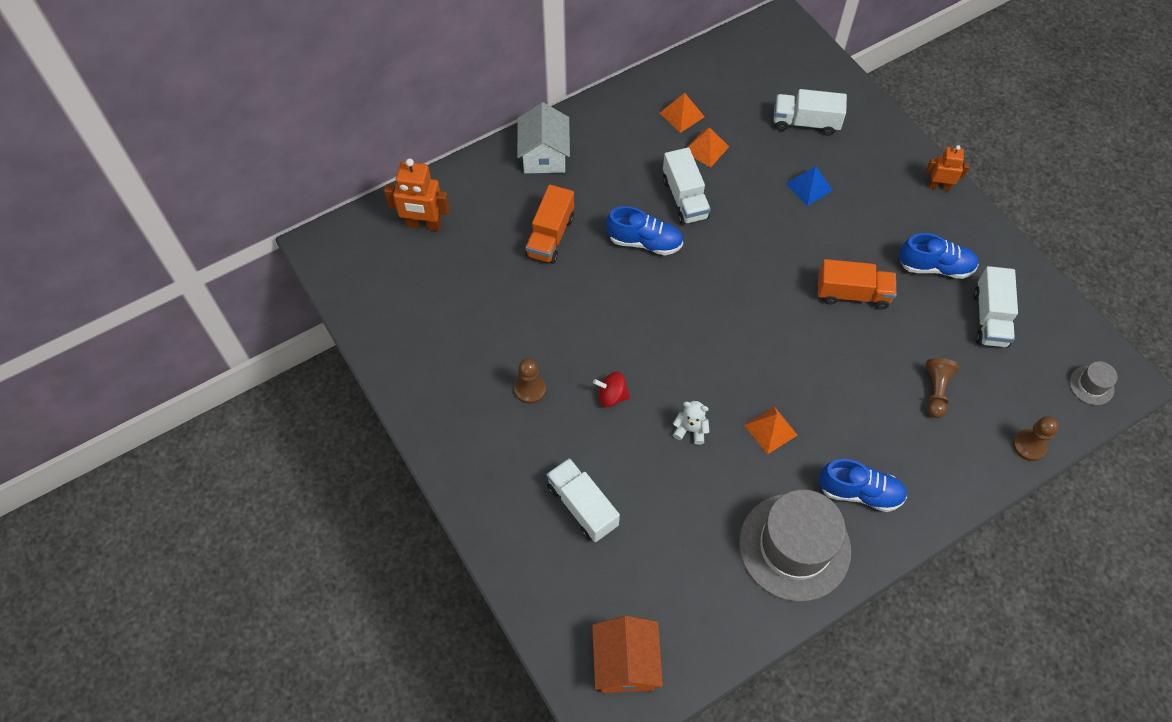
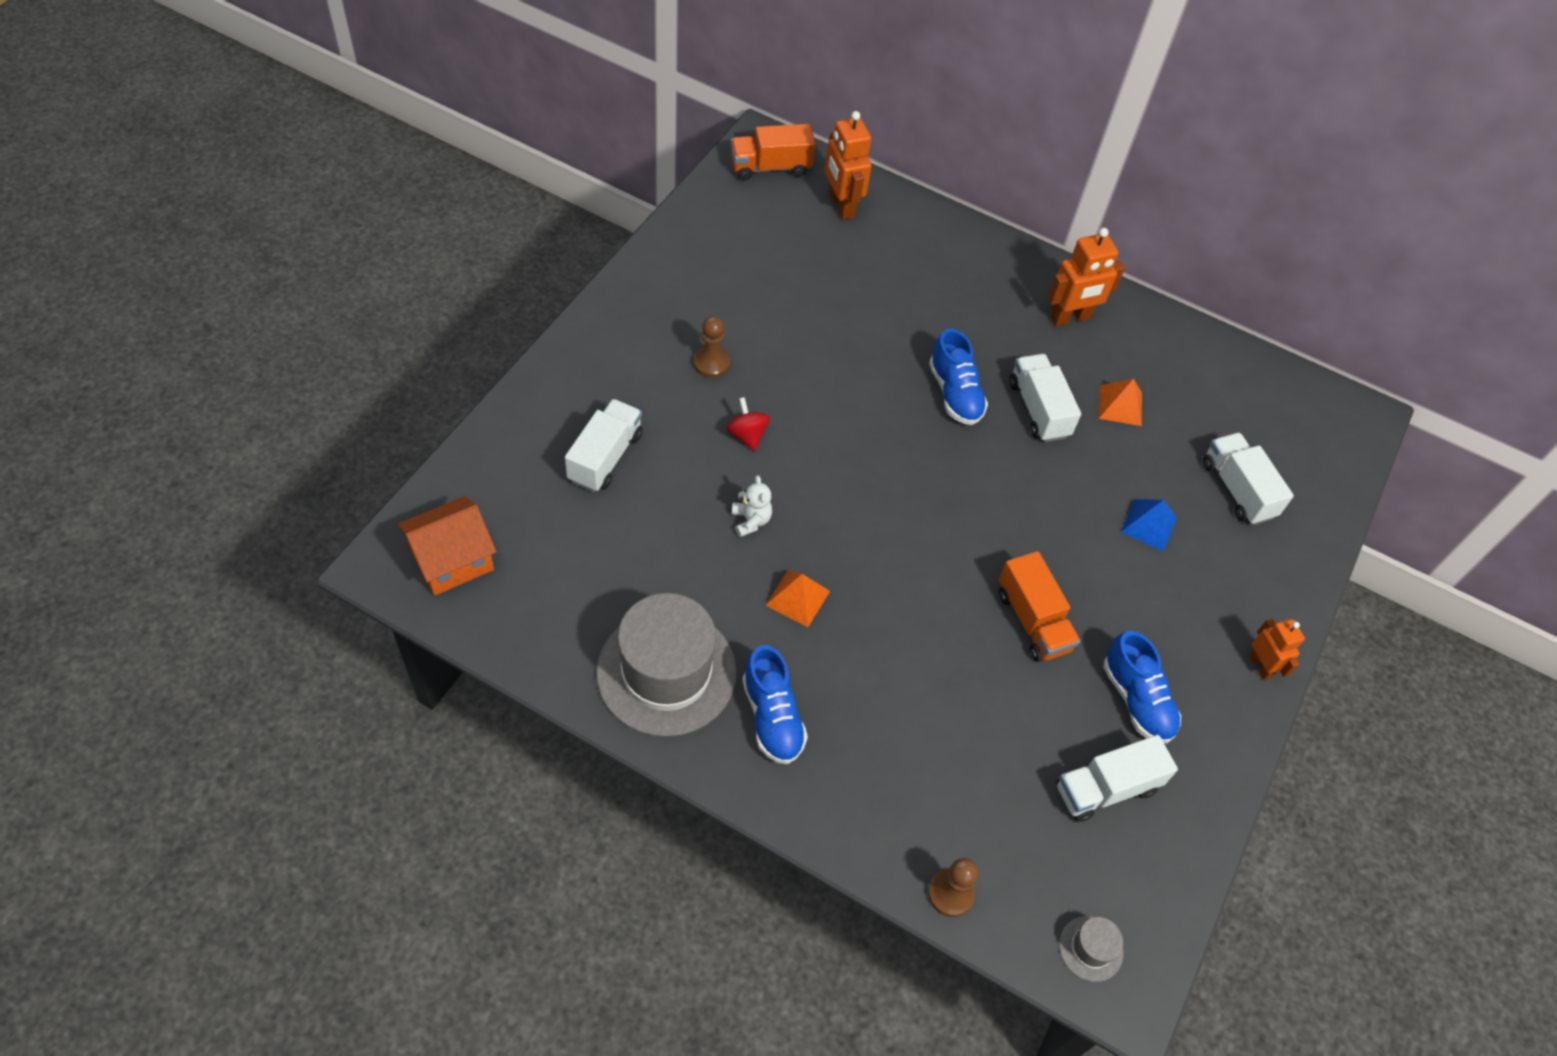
camera: 55 degrees right, 5 degrees down
(544, 155) = (997, 267): white house -> none
(550, 236) = (902, 310): orange truck -> orange truck (770, 167)
(616, 136) = (1070, 318): none -> orange robot
(681, 114) = (1148, 366): orange pyramid -> none
(685, 198) = (1038, 409): white truck -> white truck turned 120 degrees clockwise
(936, 391) = (959, 757): brown pawn -> none

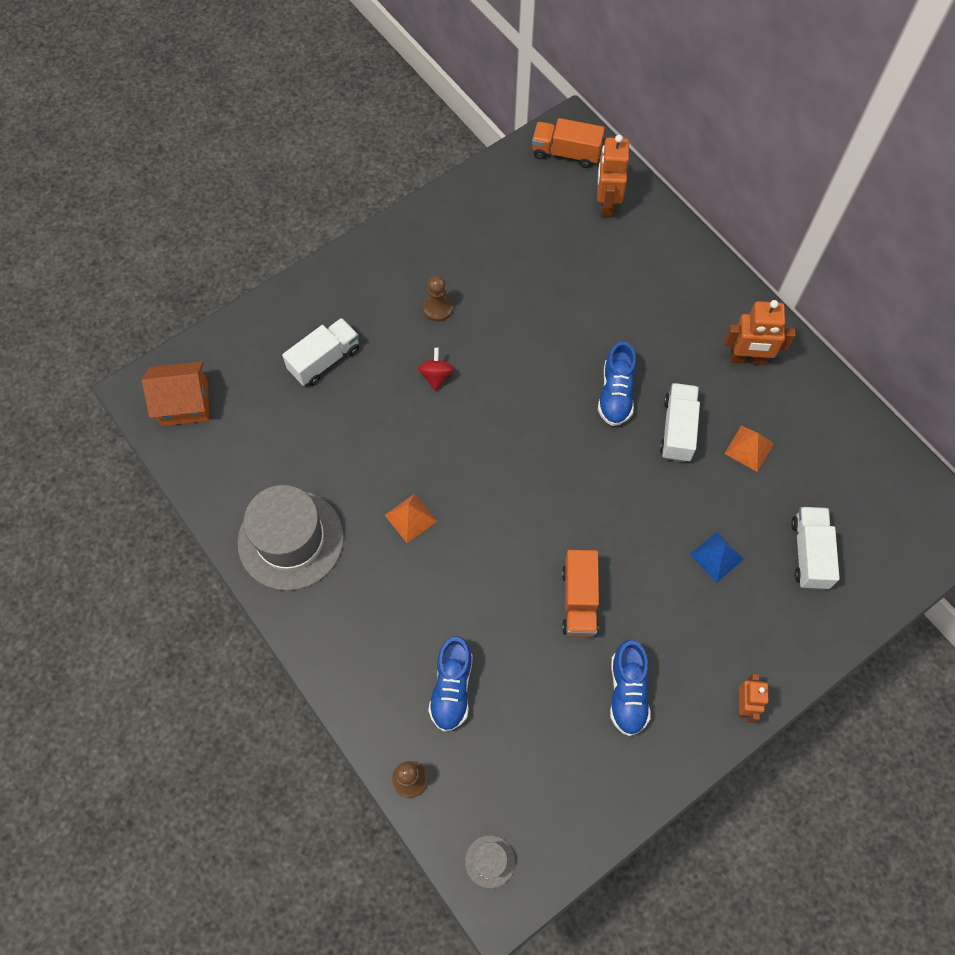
camera: 30 degrees right, 10 degrees up
(751, 520) = (406, 445): white teddy bear -> none
(772, 717) = (348, 601): blue shoe -> blue shoe (452, 688)
(1106, 788) = (566, 750): white truck -> none

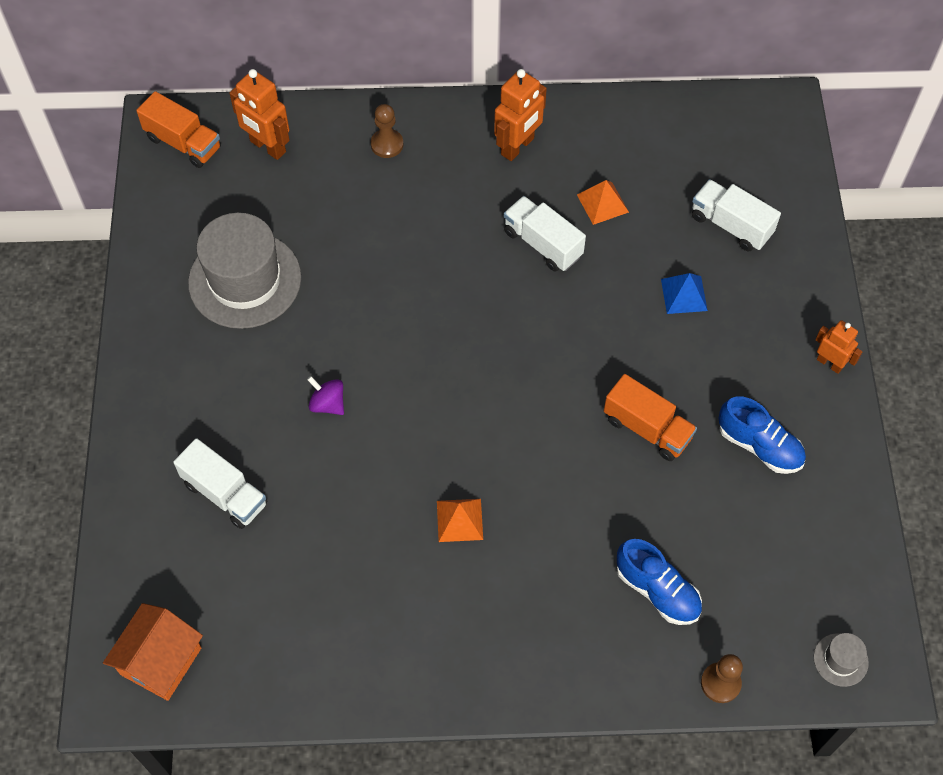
camera: 55 degrees left, 5 degrees down
(290, 540) = (399, 645): grey hat -> grey hat (245, 280)
(324, 360) = (225, 494): white truck -> white truck turned 135 degrees clockwise
(436, 376) = (328, 404): red spinning top -> purple spinning top
(438, 308) = (255, 357): brown pawn -> brown pawn (387, 144)
(566, 153) = (183, 143): orange truck -> orange truck turned 105 degrees counterclockwise
(616, 394) = (469, 268): blue shoe -> none

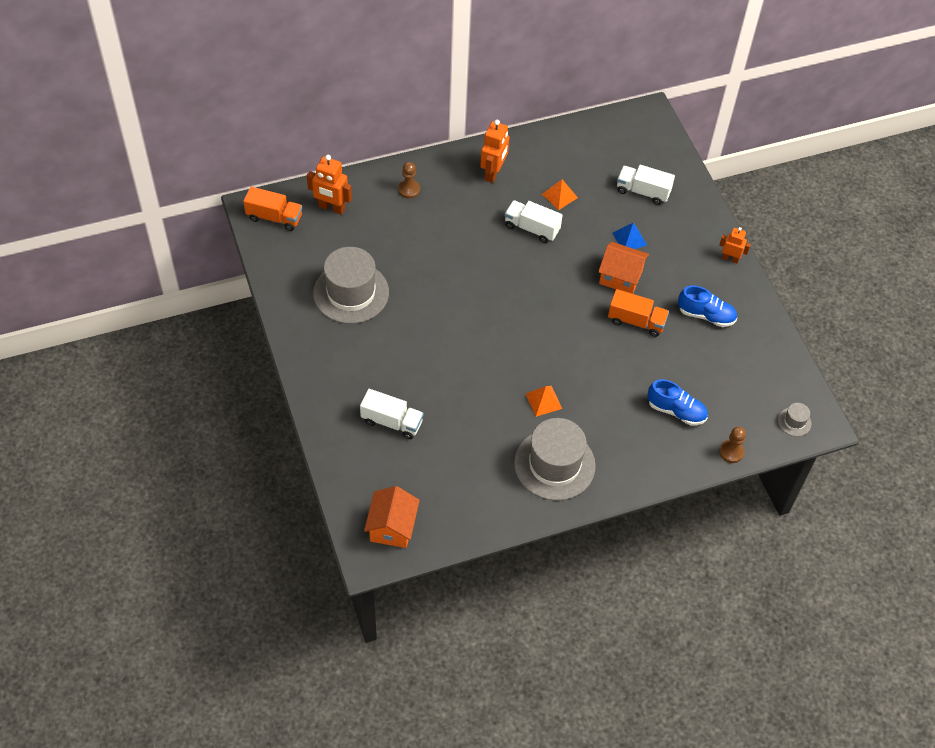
camera: 20 degrees left, 5 degrees down
(328, 404) = (435, 354): purple spinning top -> none
(438, 627) = (554, 464): none -> grey hat
(648, 352) = (620, 277): none -> orange house

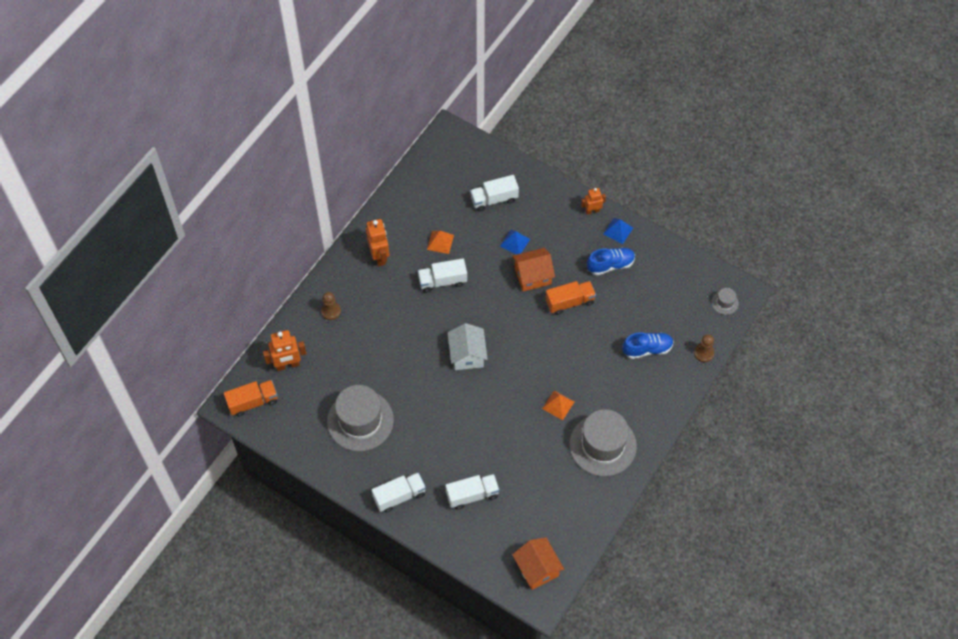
camera: 35 degrees left, 5 degrees up
(326, 377) = (399, 496): none -> white truck
(497, 303) = (467, 355): none -> white house
(741, 291) = (618, 230): none -> blue pyramid

